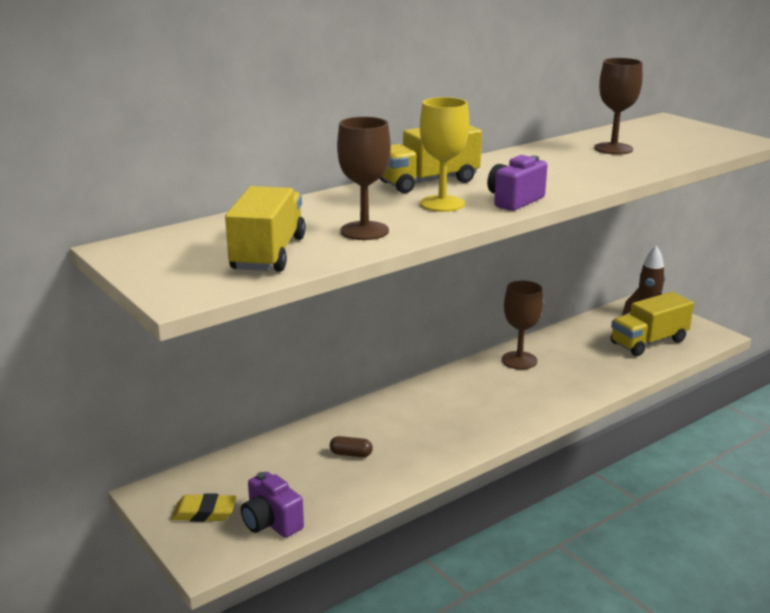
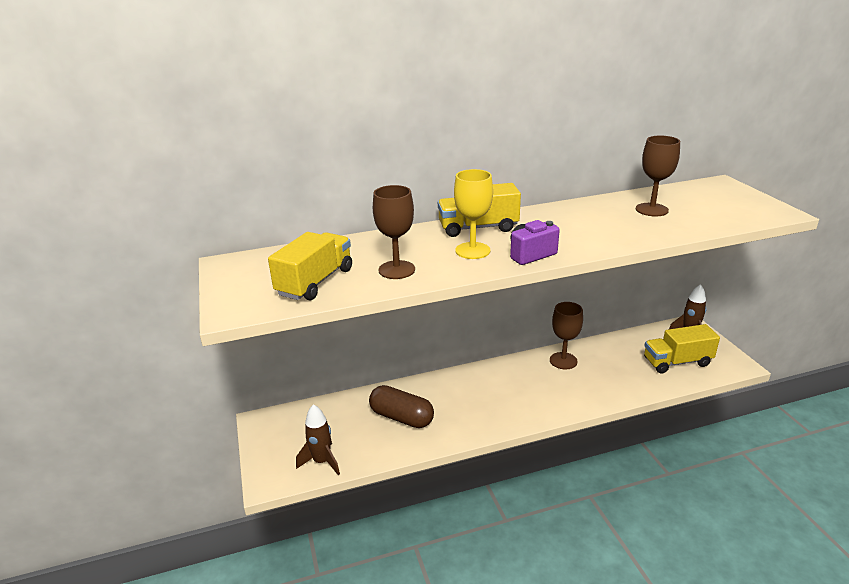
camera: 20 degrees right, 5 degrees up
(204, 512) = (284, 443): yellow eraser -> none
(271, 523) = (322, 461): purple camera -> brown rocket
(351, 454) = (401, 417): brown capsule -> brown capsule, size x2.23

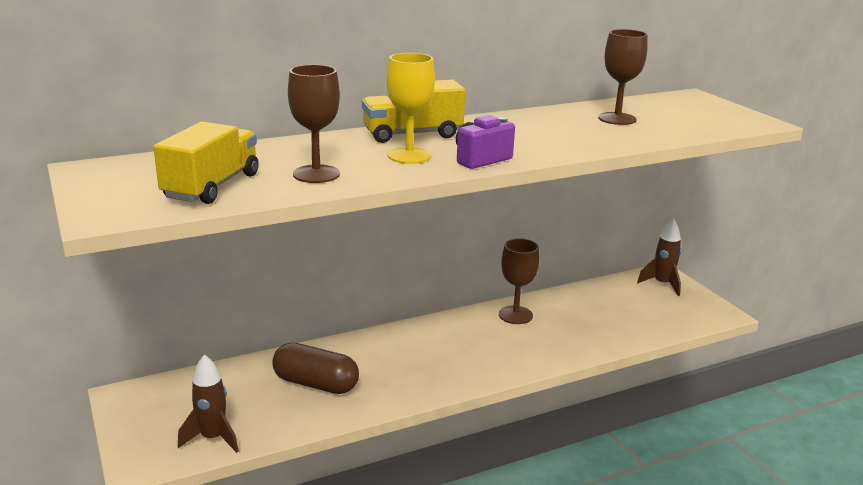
camera: 10 degrees left, 5 degrees down
(677, 362) = (651, 312): yellow truck -> none

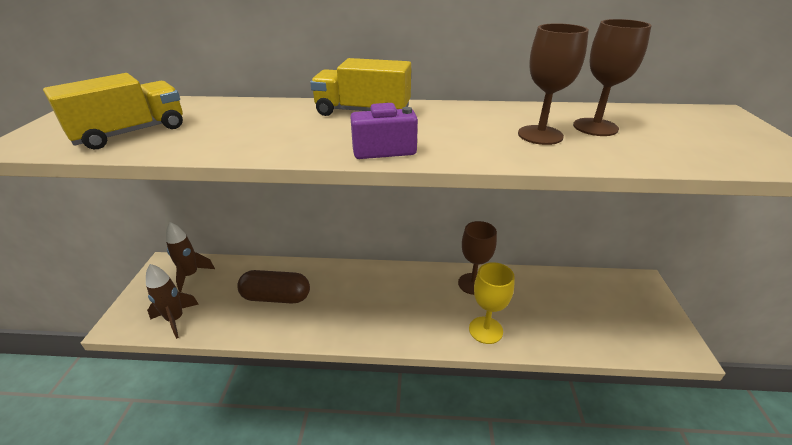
camera: 30 degrees right, 10 degrees up
(316, 174) = (221, 137): brown goblet -> brown goblet (540, 135)
(316, 384) = (276, 297): brown capsule -> brown capsule turned 45 degrees counterclockwise
(409, 156) = (325, 133): yellow goblet -> yellow goblet (485, 330)
(662, 284) = (636, 293): brown rocket -> brown rocket (191, 275)

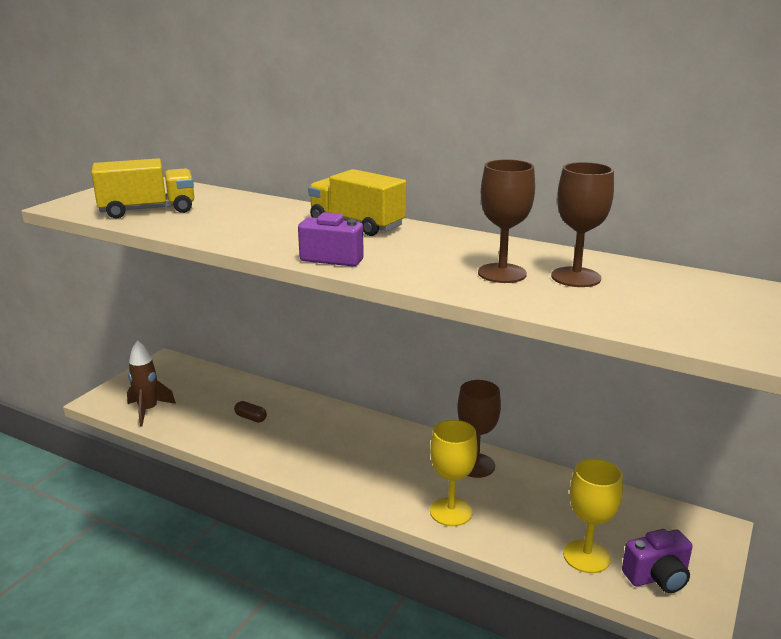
camera: 25 degrees right, 10 degrees down
(191, 275) = (183, 377): brown rocket -> none
(276, 297) = (251, 418): brown capsule -> brown capsule, size x0.45
(595, 333) = (586, 556): none -> yellow goblet
(646, 333) = (657, 577): none -> purple camera

